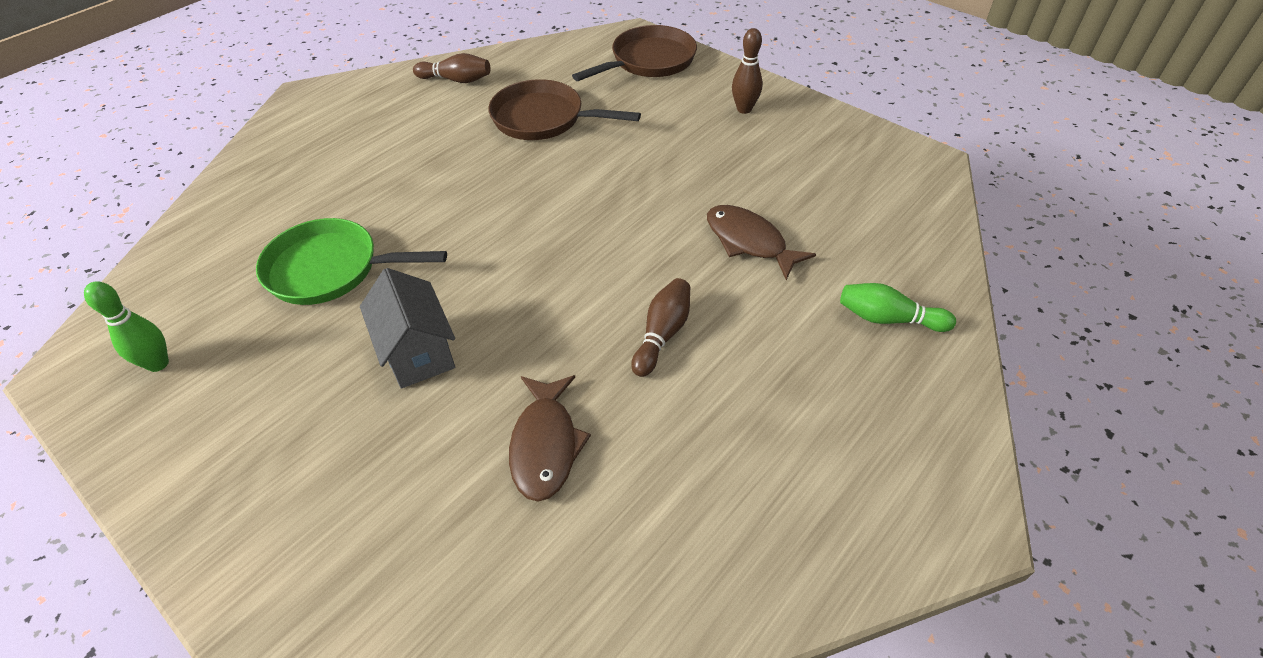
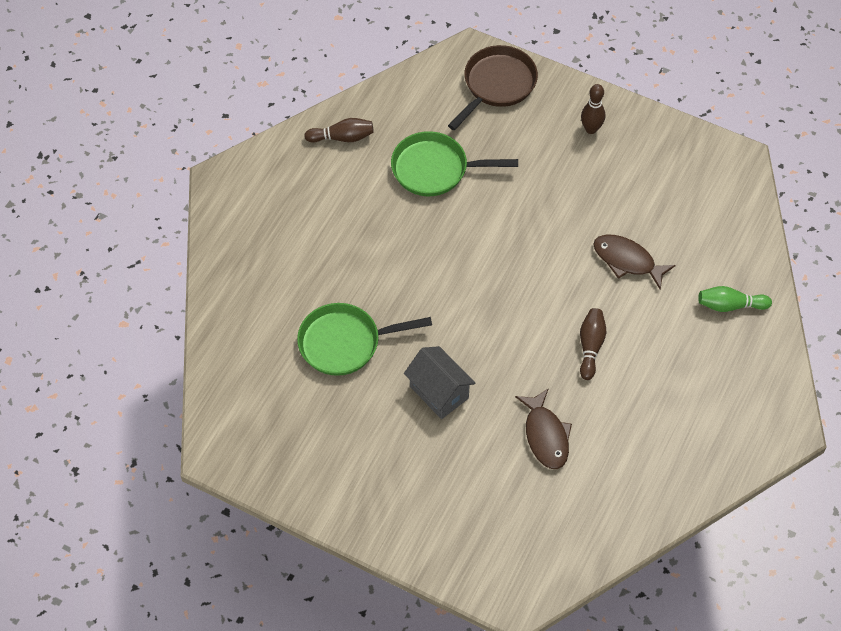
camera: 15 degrees left, 10 degrees up
(158, 364) = (273, 436): green bowling pin -> none
(544, 119) = (435, 169): brown pan -> green pan

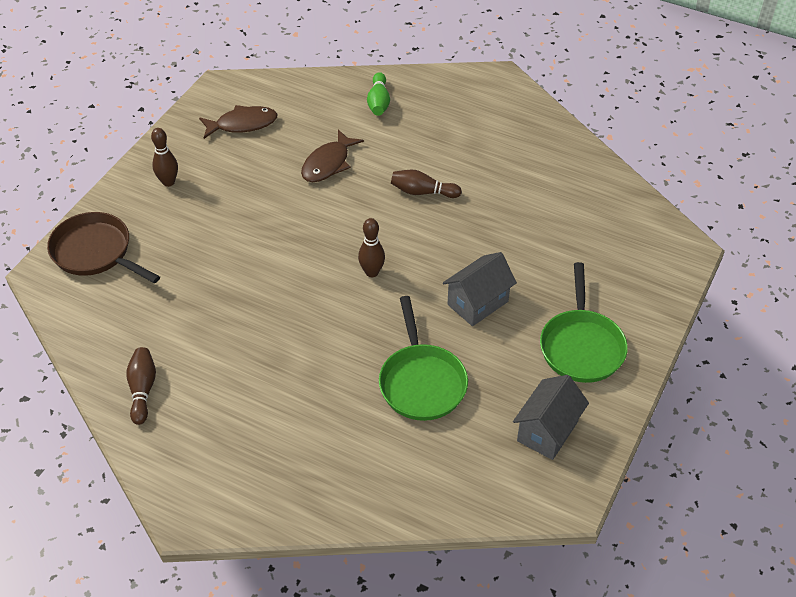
camera: 90 degrees left, 10 degrees down
(287, 443) = (547, 431): none -> grey house
(435, 169) = (201, 305): green pan -> green pan (581, 346)
(477, 302) = (372, 272): none -> brown bowling pin
(546, 435) = (519, 225): brown fish -> brown fish (243, 124)

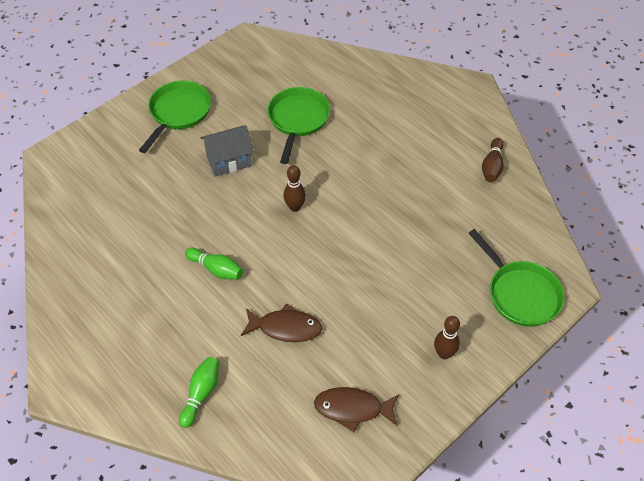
camera: 160 degrees left, 5 degrees up
(96, 252) = (520, 293): brown pan -> green pan
(328, 164) = (286, 328): brown fish -> brown fish turned 45 degrees clockwise
(422, 192) = (216, 269): brown bowling pin -> green bowling pin
(547, 431) = (235, 72): grey house -> none

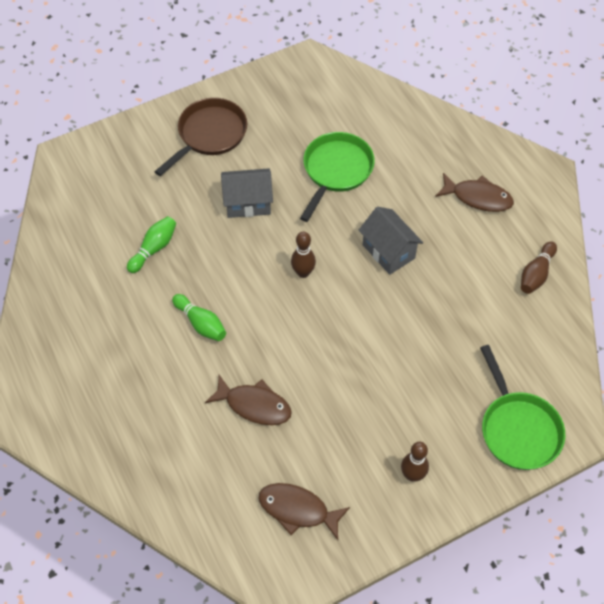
camera: 15 degrees right, 5 degrees up
(178, 113) = (209, 135): green pan -> brown pan
(201, 394) = (149, 454): green bowling pin -> green bowling pin (154, 248)
(363, 175) = (388, 251): none -> grey house
(424, 117) = (478, 197): none -> brown fish

